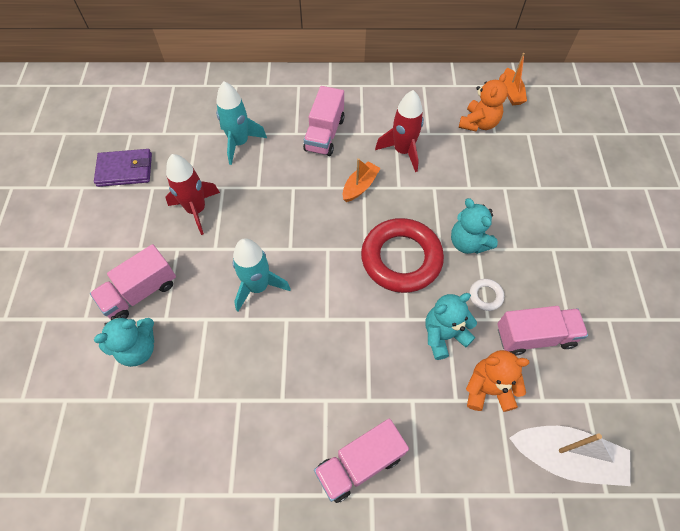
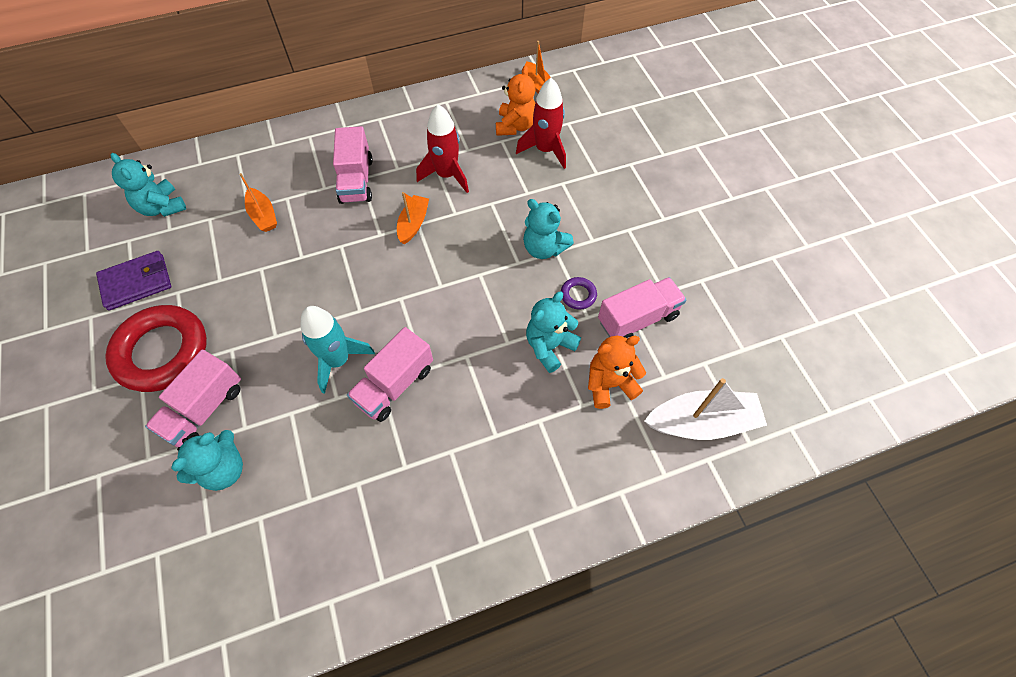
camera: 20 degrees left, 0 degrees up
(164, 113) = (162, 207): none -> turquoise teddy bear
(196, 210) = (239, 301): red rocket -> red rocket (545, 150)
(239, 143) = (263, 215): turquoise rocket -> orange boat
(359, 463) = (507, 500): pink truck -> pink truck (394, 385)
(401, 258) = (481, 284): red ring -> red ring (162, 352)
(485, 296) = (578, 295): white ring -> purple ring

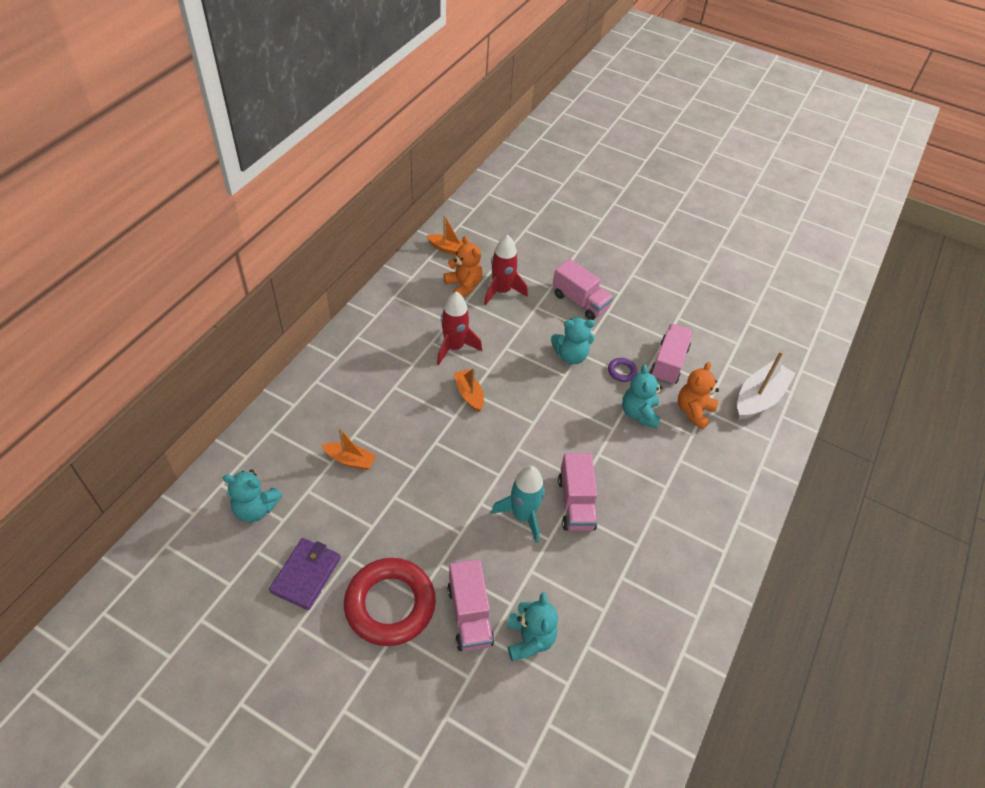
camera: 45 degrees left, 10 degrees down
(356, 180) = (392, 390): pink truck -> pink truck (580, 301)

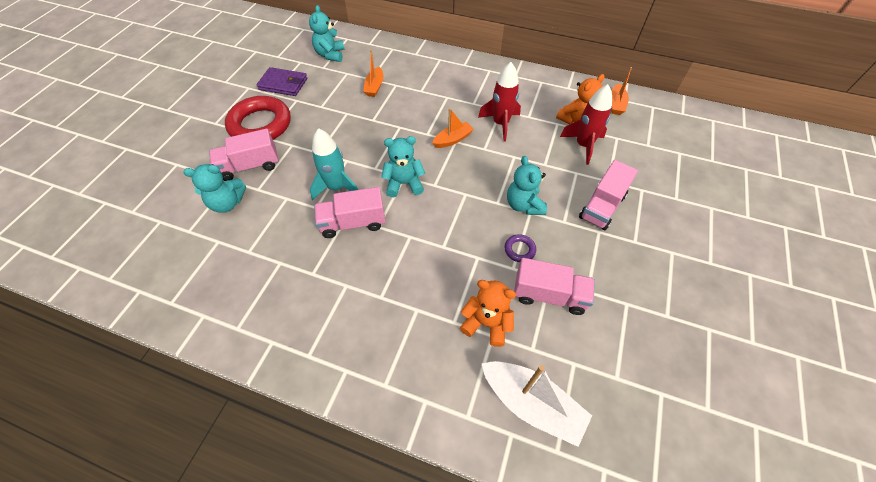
camera: 85 degrees right, 5 degrees up
(639, 413) = (468, 268): turquoise teddy bear -> turquoise teddy bear (404, 184)

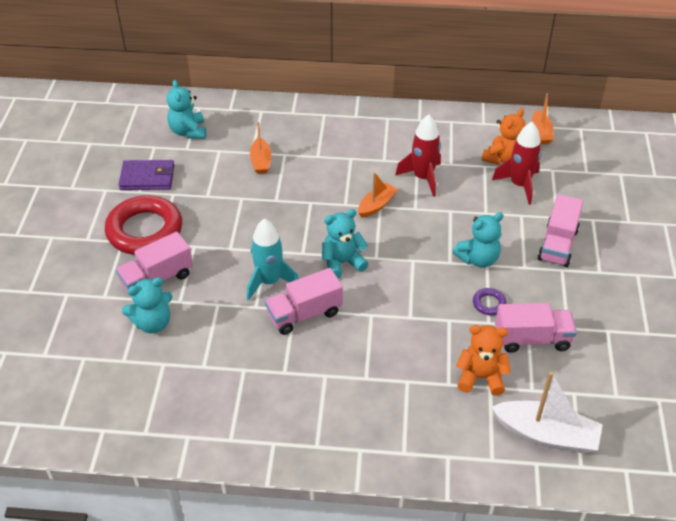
camera: 15 degrees left, 10 degrees down
(524, 205) = (478, 259): turquoise teddy bear -> turquoise teddy bear turned 90 degrees counterclockwise

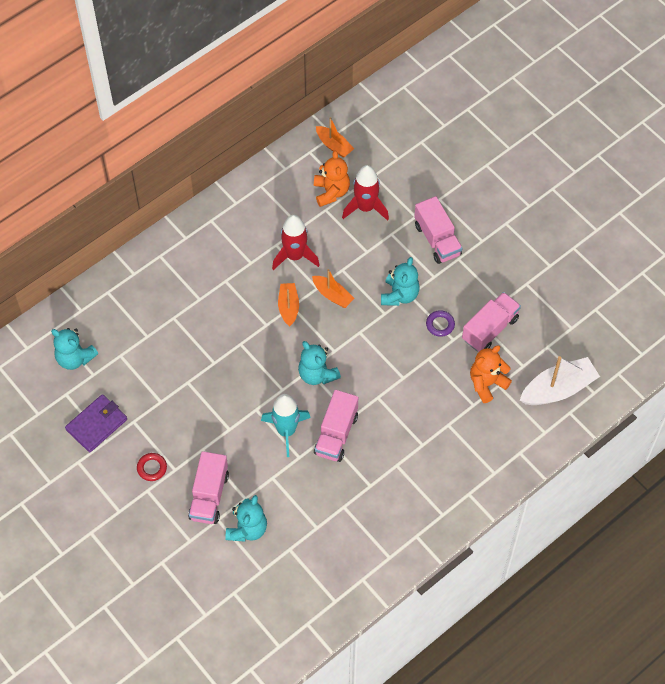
camera: 45 degrees left, 15 degrees up
(144, 230) = (152, 468): red ring -> red ring, size x0.41
(261, 161) = (163, 338): orange boat -> orange boat (332, 295)
(342, 263) = (317, 374): turquoise teddy bear -> turquoise teddy bear turned 60 degrees counterclockwise

